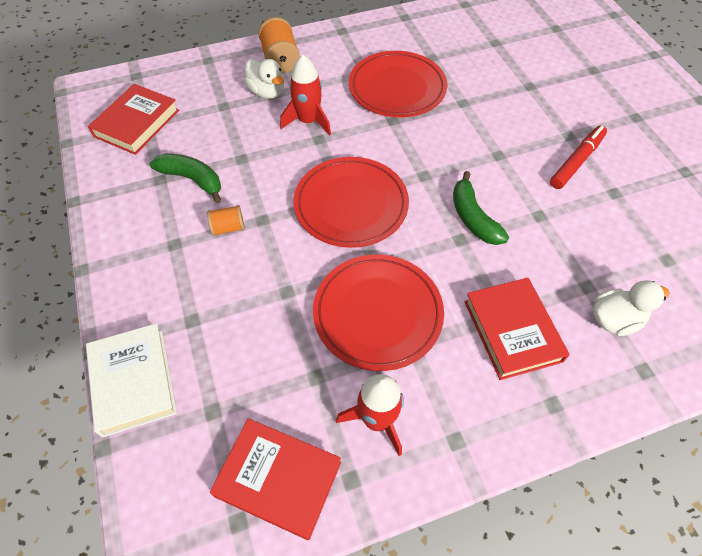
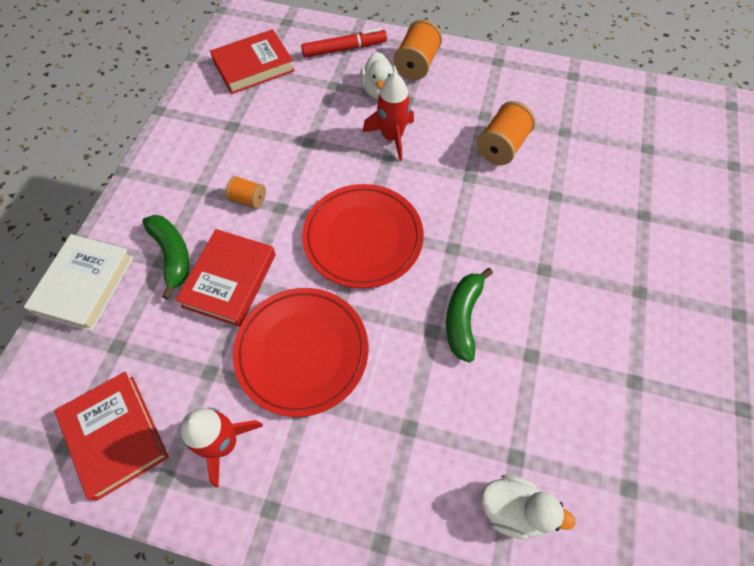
camera: 35 degrees right, 5 degrees up
(192, 179) = (255, 140): green banana -> green banana (172, 255)
(397, 88) = (501, 147): red plate -> orange spool
(512, 331) = (404, 449): red book -> red book (229, 280)
(576, 161) = (622, 324): red marker -> red marker (344, 49)

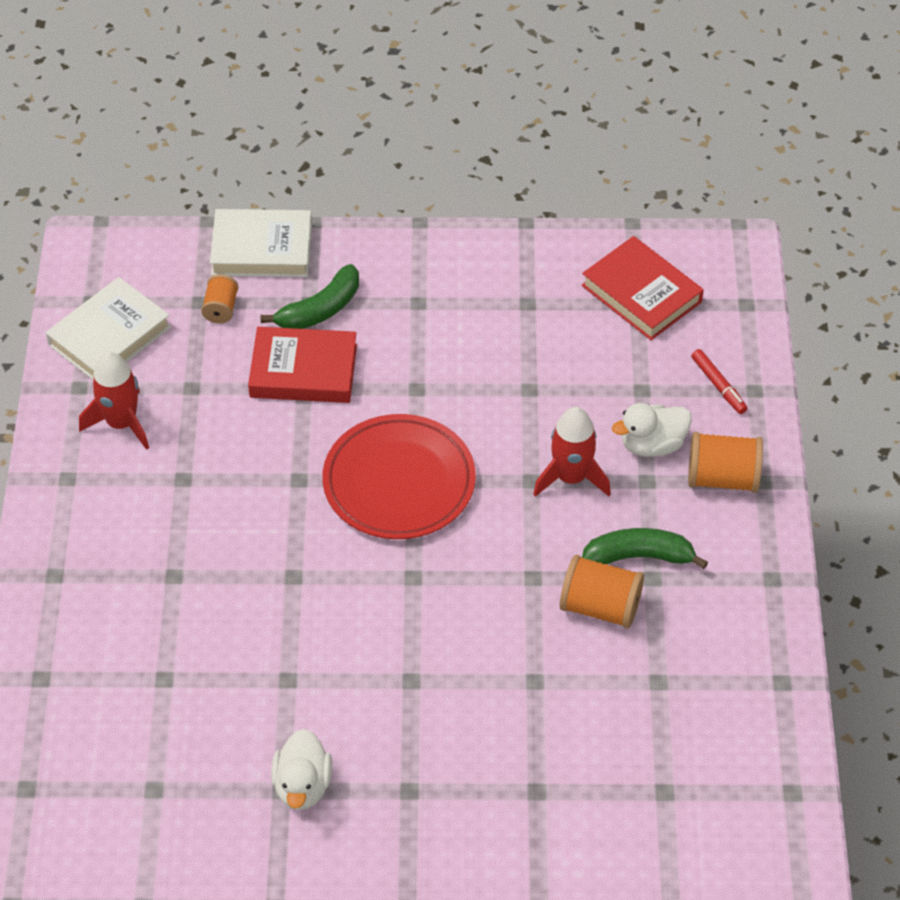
camera: 75 degrees right, 10 degrees down
(115, 435) = (109, 336): red book -> white book
(248, 199) = (419, 354): orange spool -> orange spool (221, 308)
(302, 352) = (235, 460): red plate -> none
(344, 49) = (718, 385): red marker -> red marker, size x0.65
(463, 317) = (319, 603): green banana -> green banana (638, 557)
(513, 509) = (110, 683): white duck -> white duck (302, 785)

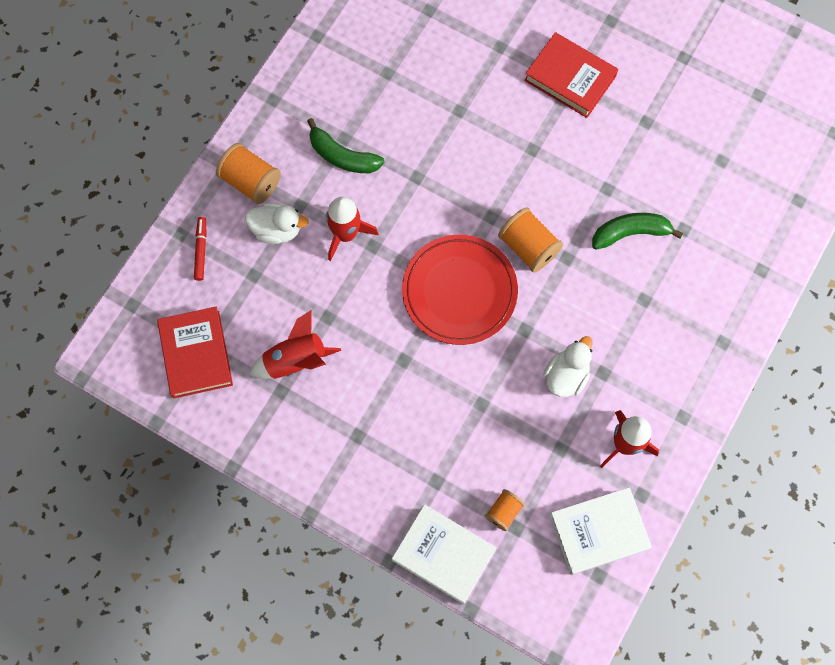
camera: 150 degrees left, 20 degrees up
(302, 785) = (632, 118): white duck -> white duck (566, 376)
(303, 371) = (473, 419): red book -> red book (570, 78)
(320, 310) = (432, 469): green banana -> green banana (630, 233)
(533, 335) = (295, 360): none -> red rocket
(600, 606) = (389, 136): orange spool -> orange spool (528, 247)

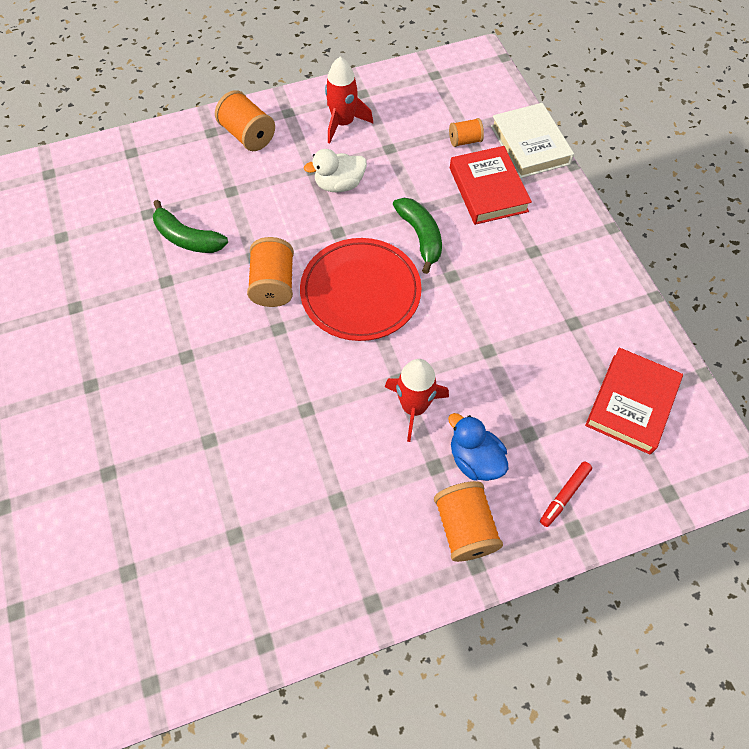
camera: 140 degrees left, 10 degrees down
(277, 230) = (475, 459): white duck -> blue duck
(295, 360) = (543, 337): red rocket -> none
(342, 156) = (354, 483): green banana -> green banana (420, 236)
(570, 78) = (86, 391): red book -> red book (488, 189)
(598, 532) = (411, 93): white book -> none
(689, 364) = (248, 135): none -> orange spool

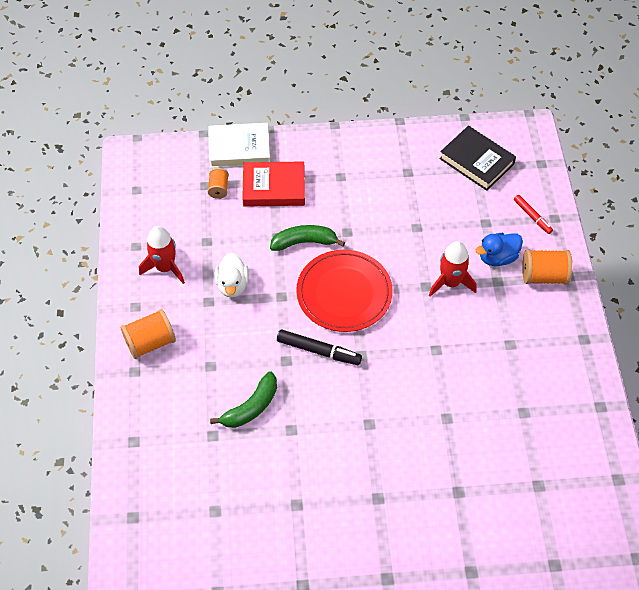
camera: 75 degrees left, 5 degrees down
(273, 284) = (319, 351): orange spool -> black marker
(631, 403) = (476, 161): red book -> black book

